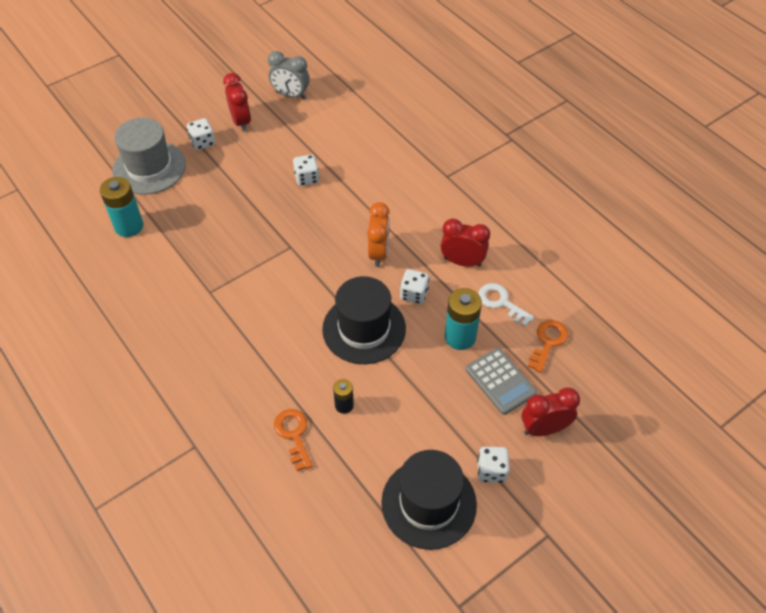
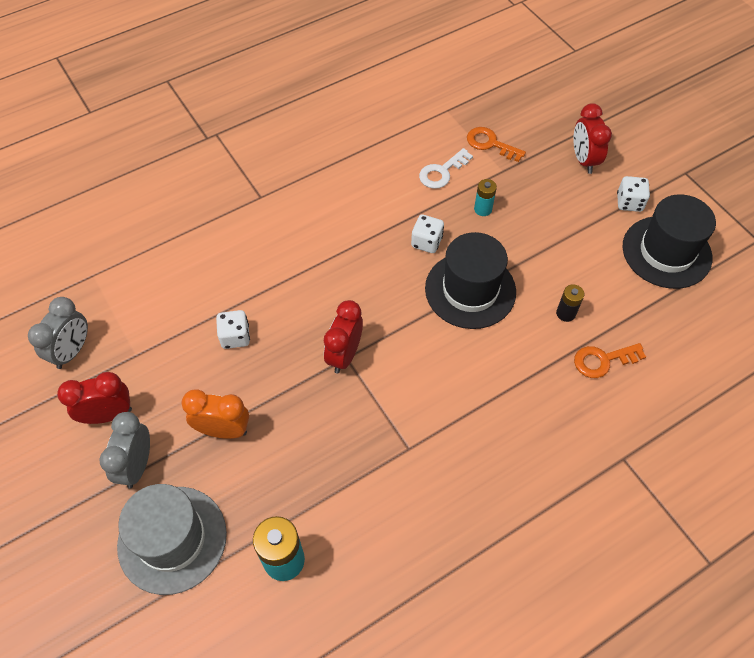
camera: 85 degrees left, 5 degrees up
(202, 142) = (137, 465): white dice -> grey clock
(378, 253) = (366, 270): orange clock -> orange clock (223, 430)
(460, 337) = (483, 209): turquoise battery -> turquoise battery, size x0.56
(462, 262) = (387, 197): red clock -> red clock (344, 355)
(500, 381) = (534, 184): grey calculator -> none

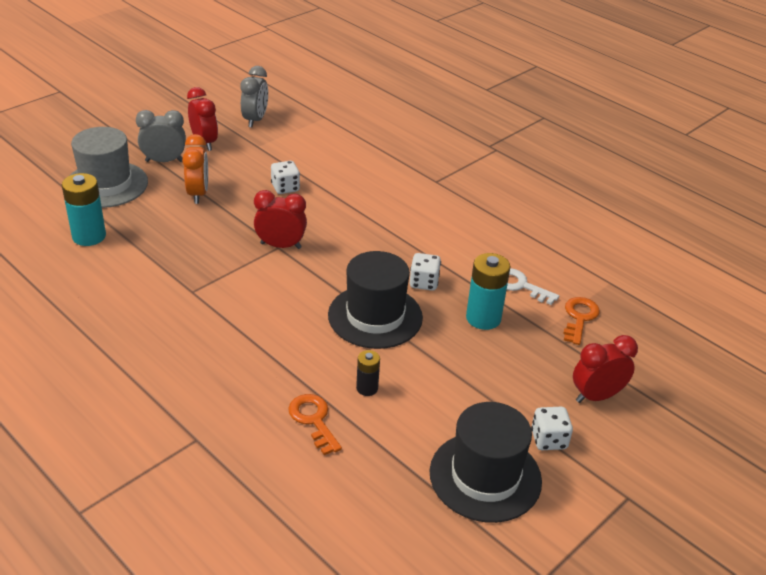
camera: 75 degrees right, 20 degrees down
(72, 351) = (255, 120): grey clock -> grey clock turned 90 degrees counterclockwise
(483, 209) = (483, 318): turquoise battery -> turquoise battery, size x1.77

